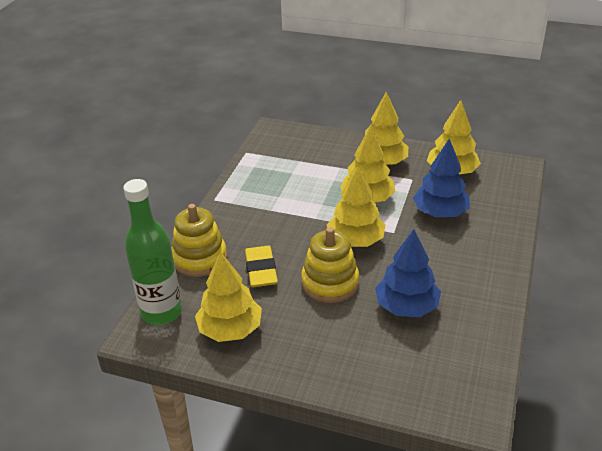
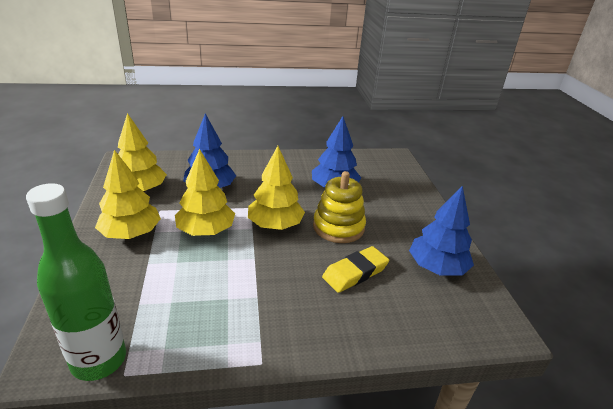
camera: 120 degrees left, 5 degrees down
(161, 312) = (466, 324): green bottle -> green bottle (99, 360)
(199, 258) = (375, 327): yellow stacking toy -> none
(230, 329) = (436, 267): yellow tree -> blue tree

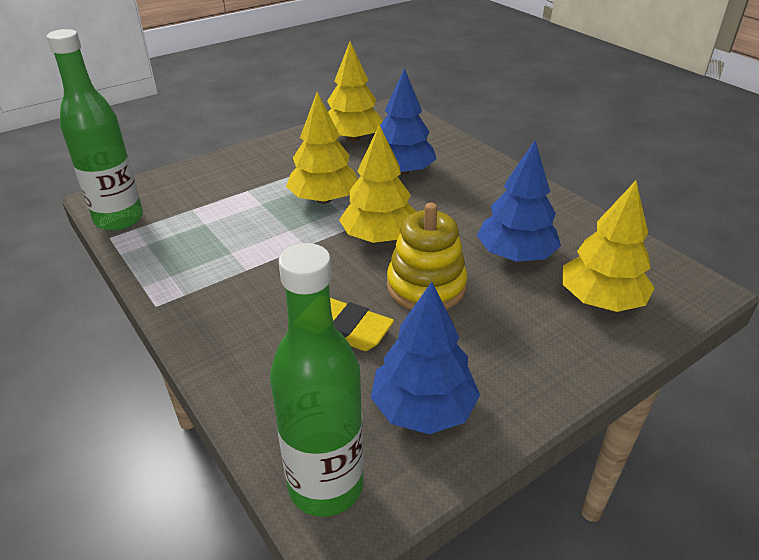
camera: 65 degrees right, 5 degrees up
(131, 233) = (281, 164): yellow tree -> yellow tree (601, 300)
(479, 325) = (326, 486): none -> green bottle

